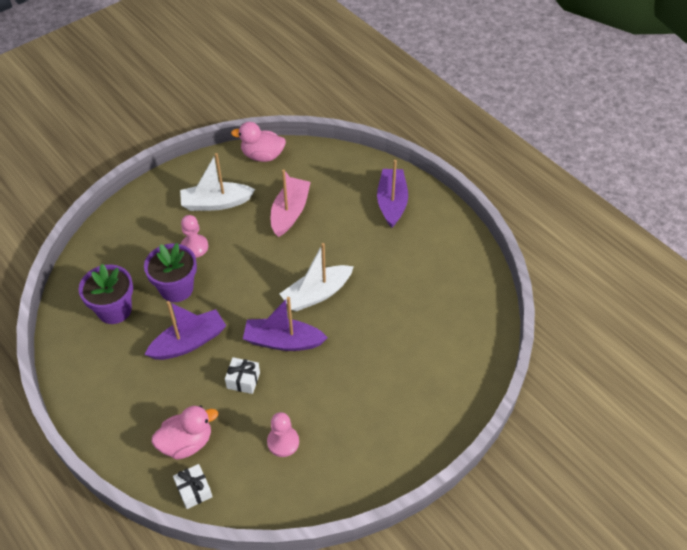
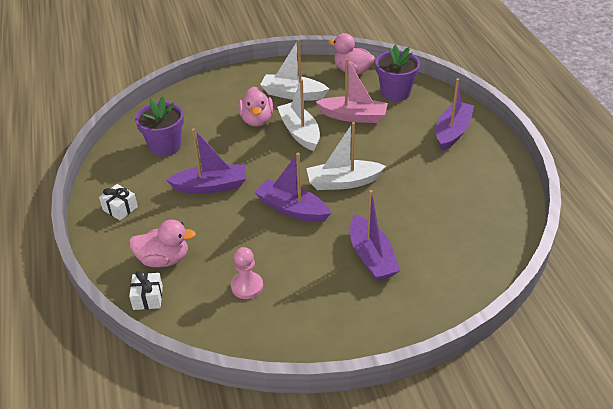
camera: 25 degrees right, 10 degrees down
(176, 288) = (224, 145): purple flower pot -> purple flower pot (395, 92)
(194, 247) = (256, 120): pink pawn -> pink duck
(243, 380) = (240, 228): white gift -> white gift (120, 208)
(246, 248) = (300, 132): none -> white boat
(290, 212) = (353, 116): pink boat -> pink boat turned 60 degrees clockwise
(381, 368) = (371, 257): none -> purple boat

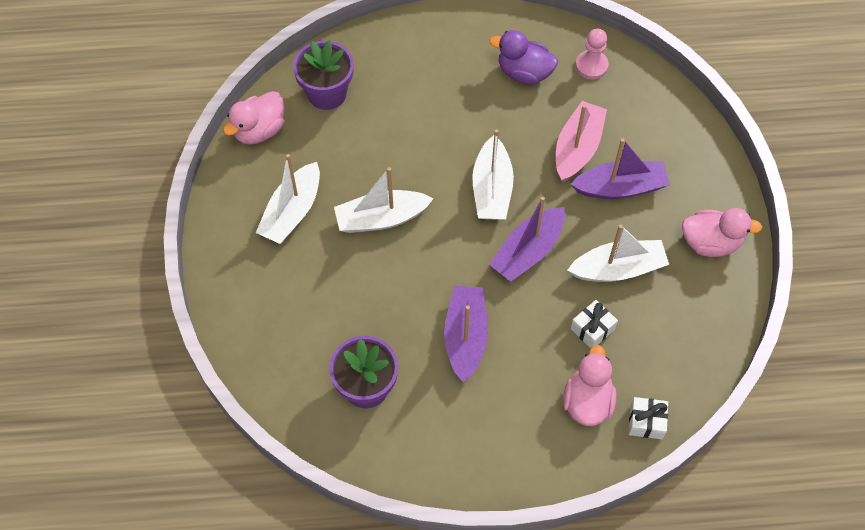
camera: 80 degrees left, 20 degrees up
(120, 208) = (485, 450): white gift -> white gift (592, 329)
(247, 286) = (644, 316): pink pawn -> pink pawn (591, 66)
(256, 120) = (339, 265): pink duck -> pink duck (710, 243)
(289, 264) = (618, 269): none -> white boat
(353, 116) = (364, 151): pink boat -> pink boat (577, 148)
(452, 132) = (426, 56): purple boat -> none
(463, 185) = (524, 72): none -> purple duck

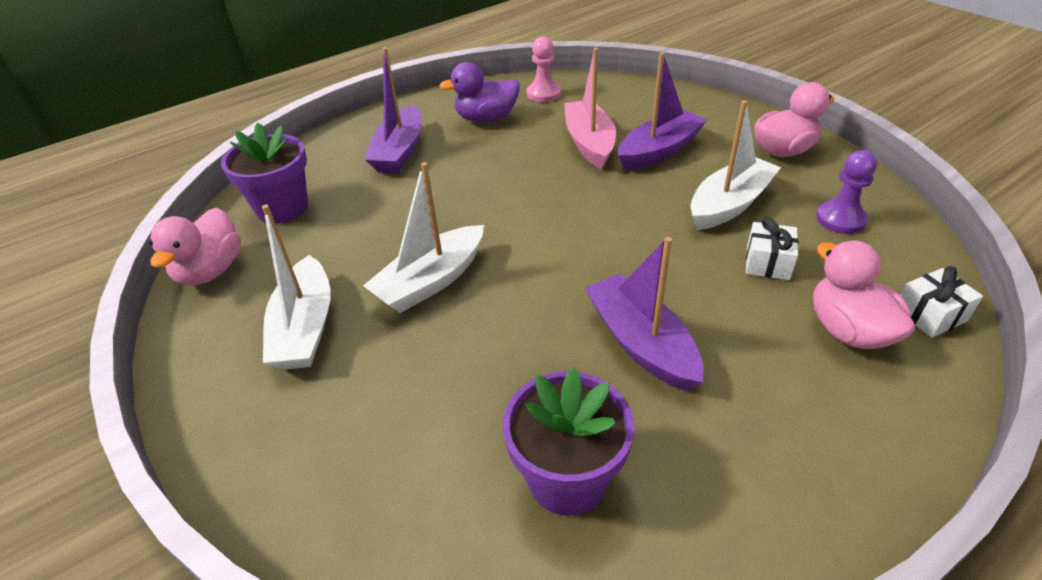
camera: 30 degrees left, 20 degrees down
(492, 189) = (536, 203): white boat -> none
(528, 251) = (626, 232): purple boat -> purple boat (399, 151)
(677, 326) = (840, 219): none -> purple pawn

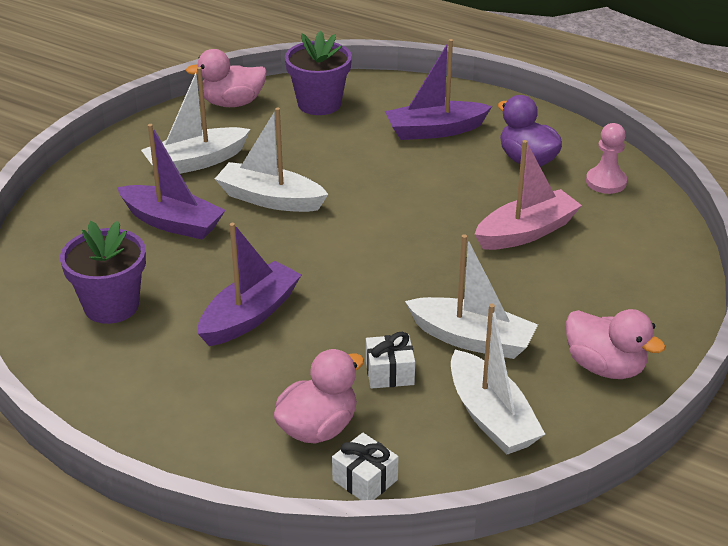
camera: 65 degrees right, 5 degrees down
(659, 151) = (542, 279): purple boat -> purple boat (172, 222)
(840, 219) = (491, 417): purple pawn -> white boat

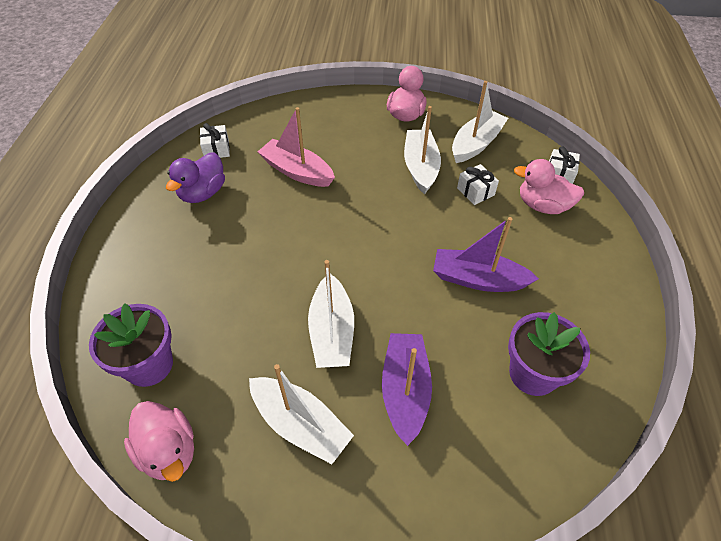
camera: 115 degrees left, 15 degrees up
(435, 130) = (174, 259): purple boat -> none
(606, 182) = (217, 149): pink pawn -> white gift

